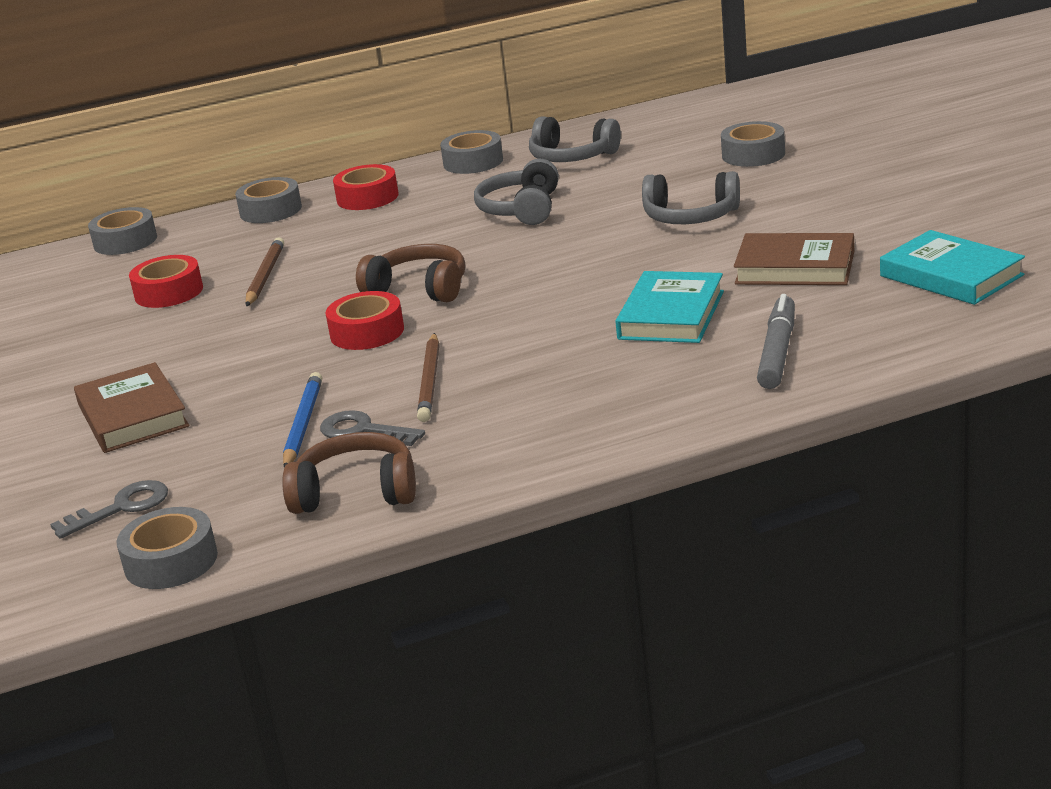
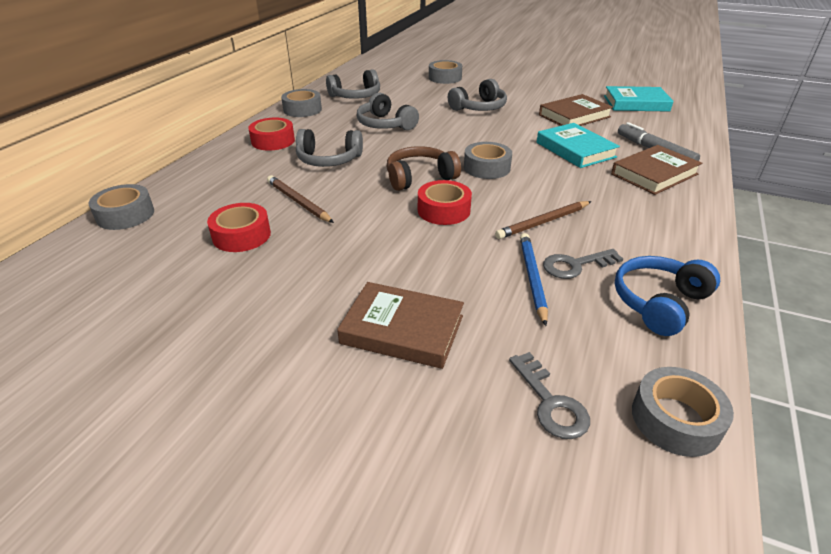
camera: 50 degrees left, 10 degrees up
(121, 508) = (550, 403): grey key -> grey key turned 150 degrees clockwise
(270, 210) = (215, 164): grey tape -> grey tape (486, 167)
(303, 424) = (532, 278): blue pencil -> blue pencil turned 45 degrees clockwise
(356, 492) = (659, 303): brown headphones -> blue headphones
(376, 238) = (329, 160): none -> grey headphones
(430, 381) = (543, 222): brown pencil -> brown pencil turned 105 degrees clockwise
(690, 380) = (654, 174): none -> brown book

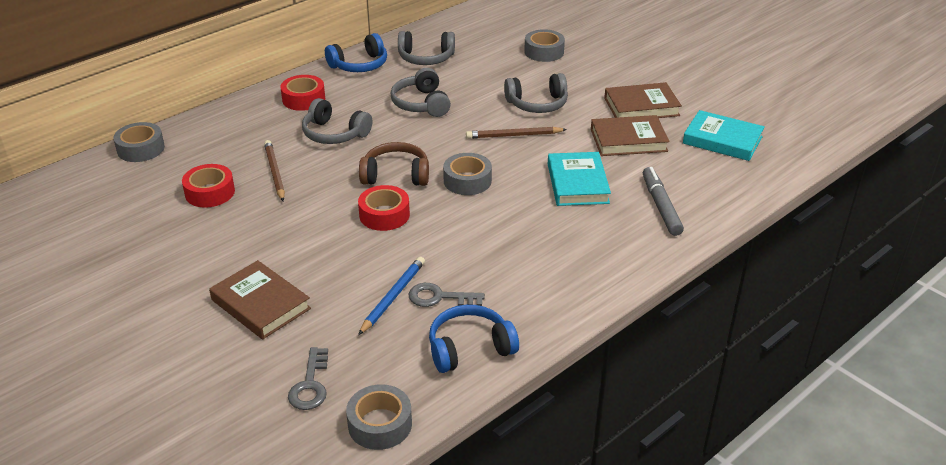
camera: 25 degrees right, 0 degrees up
(302, 109) = (359, 65): grey tape -> blue headphones
(543, 222) = (456, 251): brown pencil -> brown pencil (514, 135)
(654, 174) = (623, 233): brown book -> brown book (641, 107)

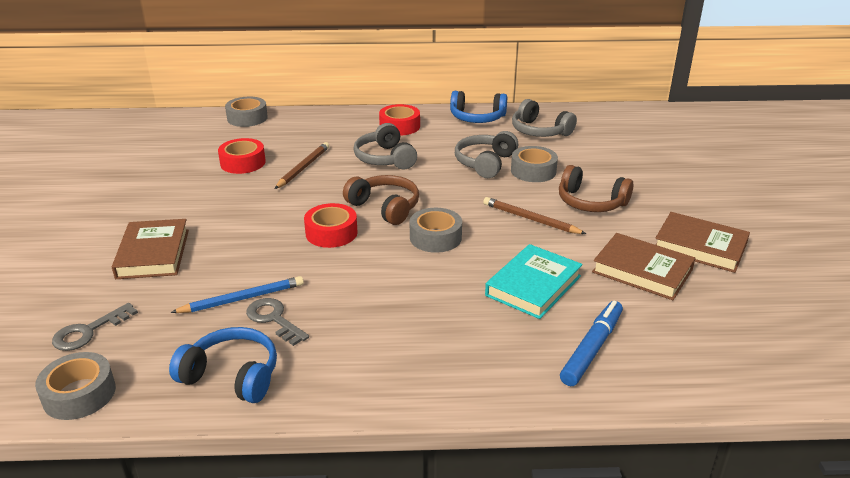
camera: 40 degrees right, 5 degrees down
(537, 104) = (590, 202): grey headphones -> brown headphones
(544, 52) = (658, 163): grey tape -> grey tape (533, 171)
(660, 206) = (591, 348): grey marker -> blue marker
(722, 140) = (757, 318): turquoise book -> none

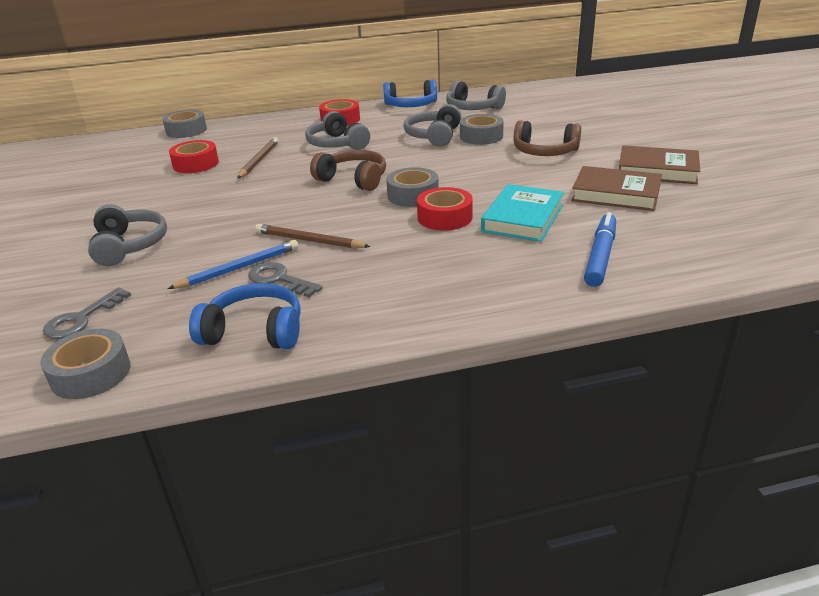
camera: 10 degrees left, 0 degrees up
(153, 254) = (129, 246): brown book -> grey headphones
(331, 233) = (309, 205): red tape -> red tape (445, 217)
(530, 219) = (495, 170): brown pencil -> brown pencil (309, 240)

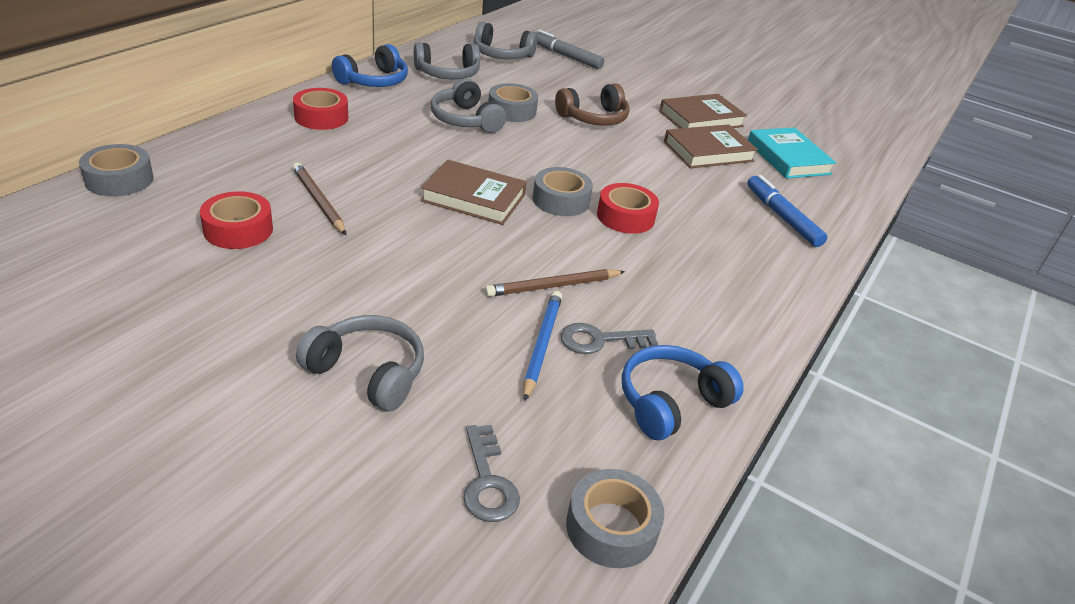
camera: 50 degrees left, 5 degrees up
(337, 144) = (376, 154): grey headphones -> grey headphones (502, 55)
(353, 179) = (473, 198): brown headphones -> brown book
(522, 218) = (682, 197): turquoise book -> turquoise book (788, 158)
(600, 109) = (565, 56): none -> grey marker

